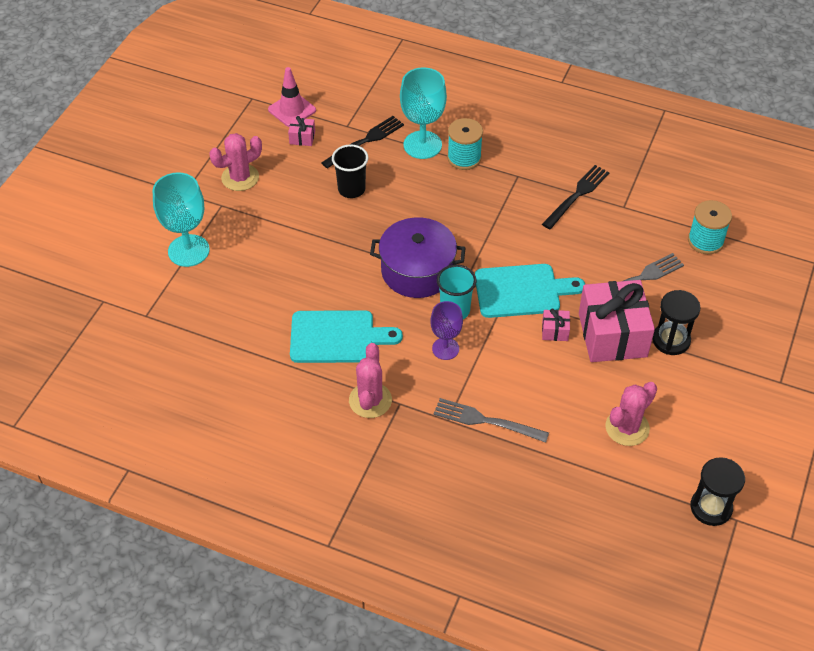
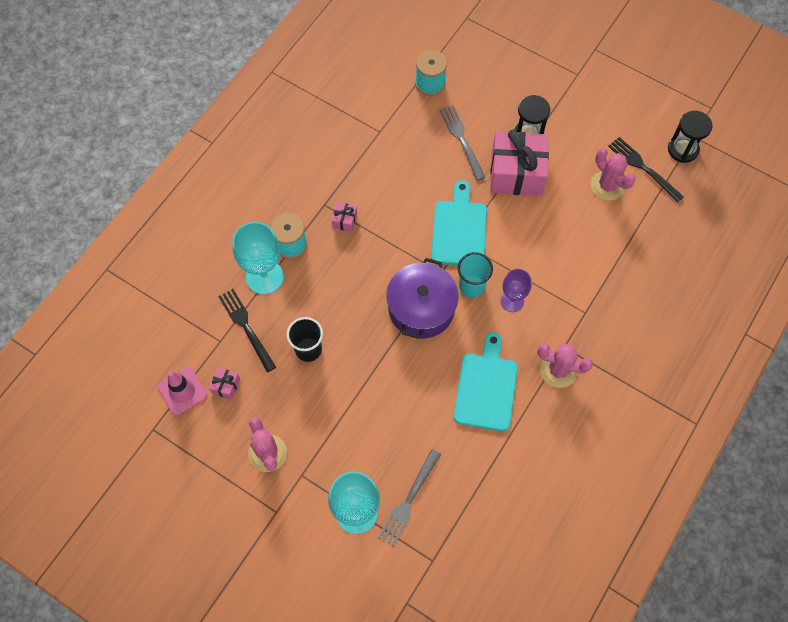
camera: 80 degrees left, 15 degrees up
(485, 421) = (590, 284): grey fork -> grey fork (408, 501)
(555, 331) = (506, 214): pink gift -> pink gift (344, 220)
(577, 195) = (358, 163): black fork -> black fork (643, 168)

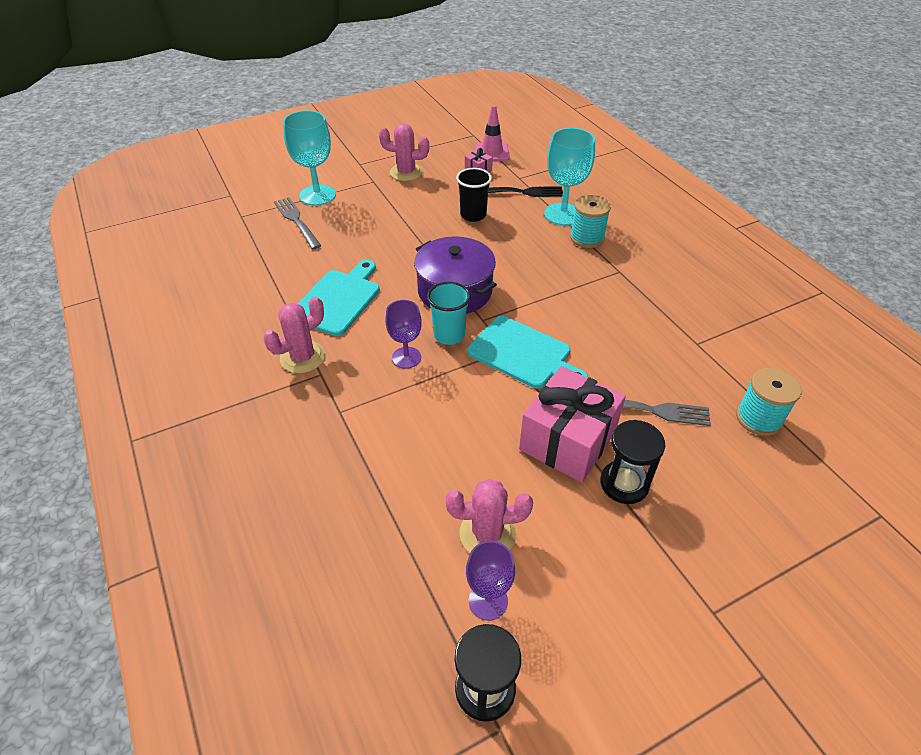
camera: 120 degrees right, 20 degrees down
(344, 220) = (591, 278): pink gift -> none
(486, 388) = (338, 300): turquoise cutting board -> turquoise cutting board turned 105 degrees counterclockwise
(643, 168) = (488, 601): black fork -> purple goblet

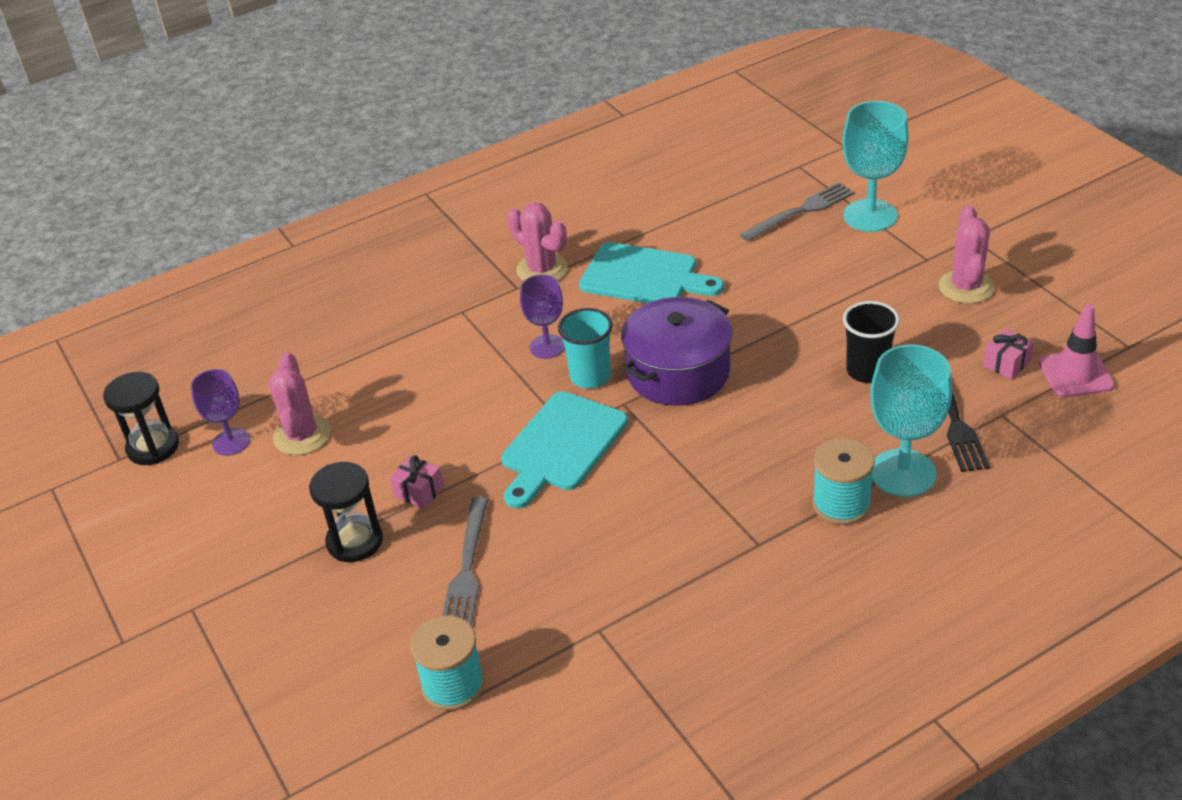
camera: 90 degrees right, 5 degrees down
(567, 440) = (419, 491): pink gift -> pink gift, size x0.41

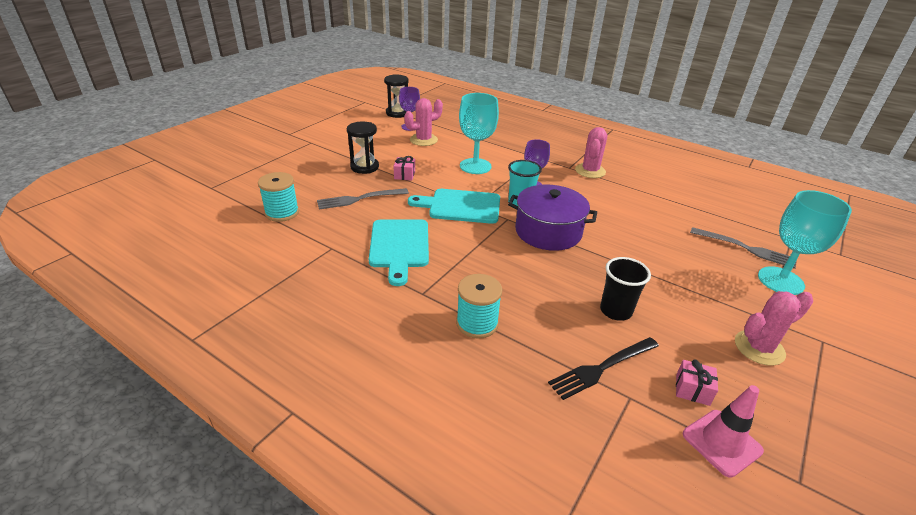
camera: 60 degrees right, 5 degrees down
(644, 276) = (618, 203): turquoise cutting board -> turquoise cutting board (399, 246)
(903, 473) = (525, 349): turquoise goblet -> turquoise goblet (475, 166)

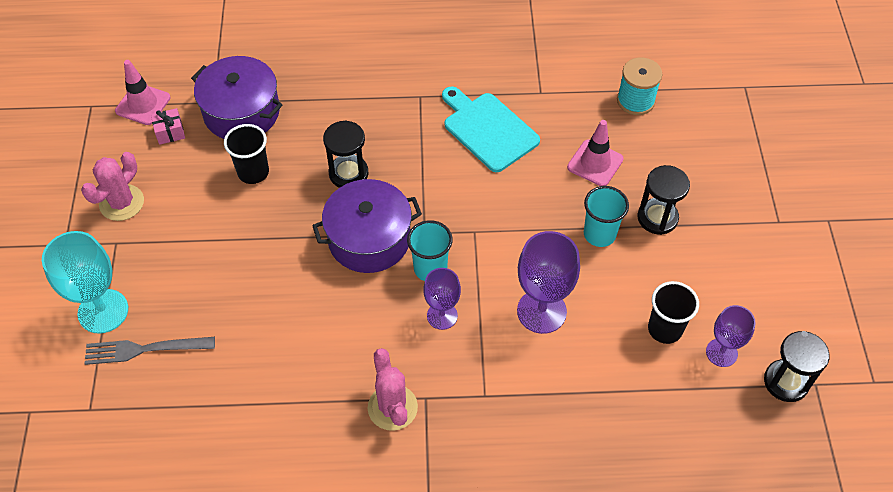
camera: 145 degrees right, 20 degrees up
(359, 199) = (595, 163): grey fork -> pink traffic cone
(404, 175) = (599, 234): pink gift -> turquoise cup
(423, 140) = (665, 329): pink cactus -> black cup
(461, 206) = (487, 220): turquoise cutting board -> none
(475, 166) = (541, 311): turquoise goblet -> purple goblet
(477, 323) = (355, 95): turquoise spool -> none
(532, 272) = (348, 173): none -> black hourglass
(602, 368) = (241, 112): black fork -> purple pot

